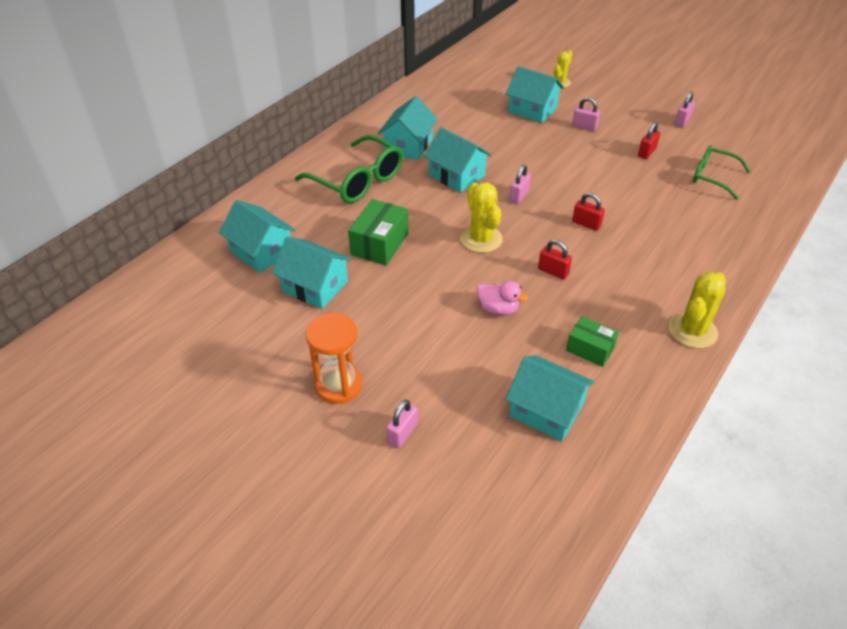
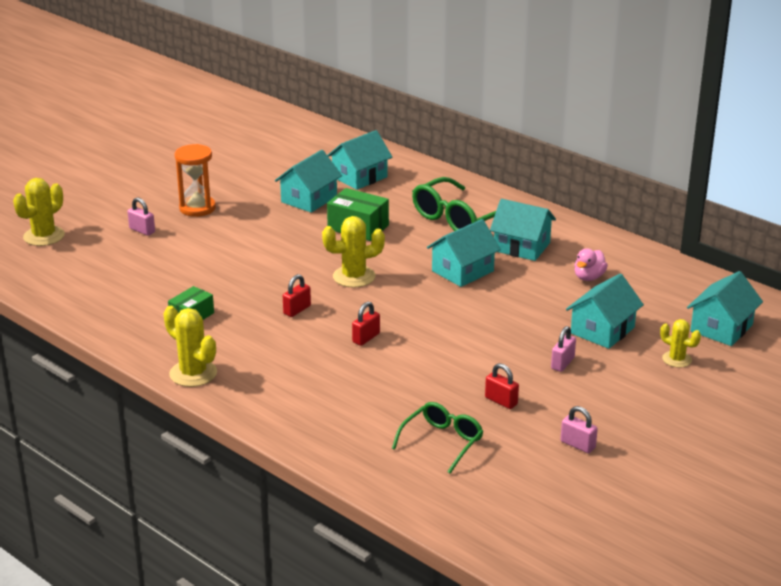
camera: 95 degrees right, 15 degrees down
(431, 553) = (44, 236): none -> yellow cactus
(498, 309) = (255, 277): pink duck -> pink duck (589, 277)
(519, 196) = (421, 303): pink padlock -> none
(546, 410) = (136, 288): turquoise house -> turquoise house (721, 328)

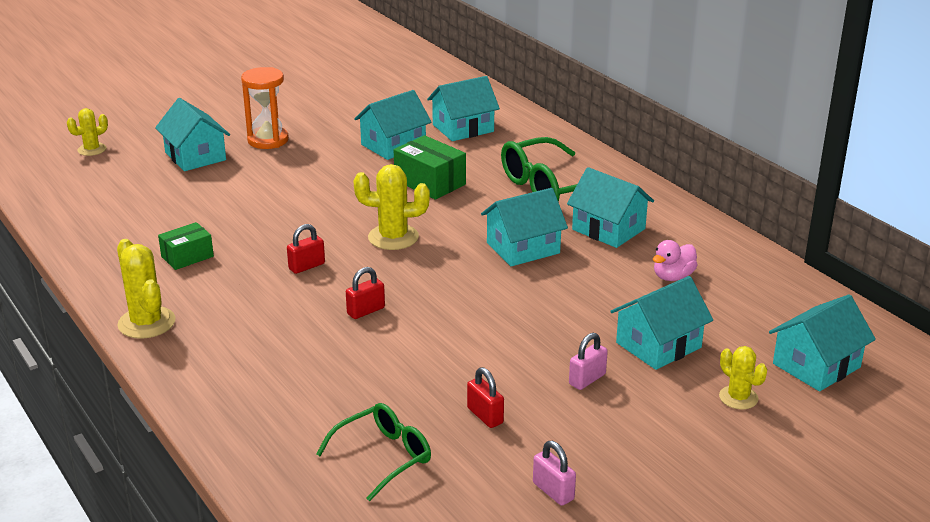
camera: 15 degrees right, 0 degrees up
(44, 236) = (92, 149): yellow cactus -> yellow cactus, size x0.63
(142, 230) = (195, 156): pink padlock -> turquoise house

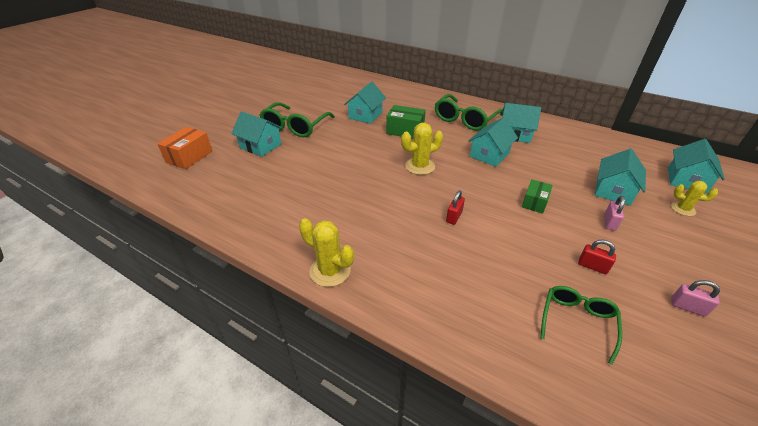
camera: 25 degrees left, 10 degrees up
(92, 149) = (189, 157): yellow cactus -> orange box
(187, 256) = (313, 212): green box -> green box (534, 202)
(268, 140) = (295, 127): orange hourglass -> green glasses
(307, 266) = (391, 198): red padlock -> none
(463, 128) = (390, 99): turquoise house -> none
(673, 277) = (572, 151): pink duck -> none

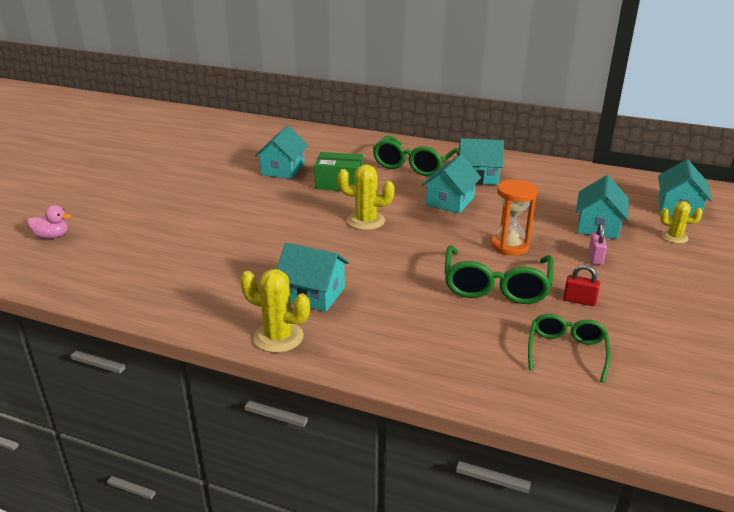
camera: 10 degrees left, 10 degrees down
(189, 157) = (52, 236): orange box -> pink duck
(260, 146) = (148, 216): turquoise house -> turquoise house (313, 294)
(295, 127) = (190, 190): green glasses -> green glasses (496, 286)
(420, 166) = (366, 221): yellow cactus -> yellow cactus turned 45 degrees clockwise
(454, 217) = (417, 269): red padlock -> none
(534, 202) = (510, 246): green box -> orange hourglass
(687, 307) = (679, 326): pink padlock -> none

